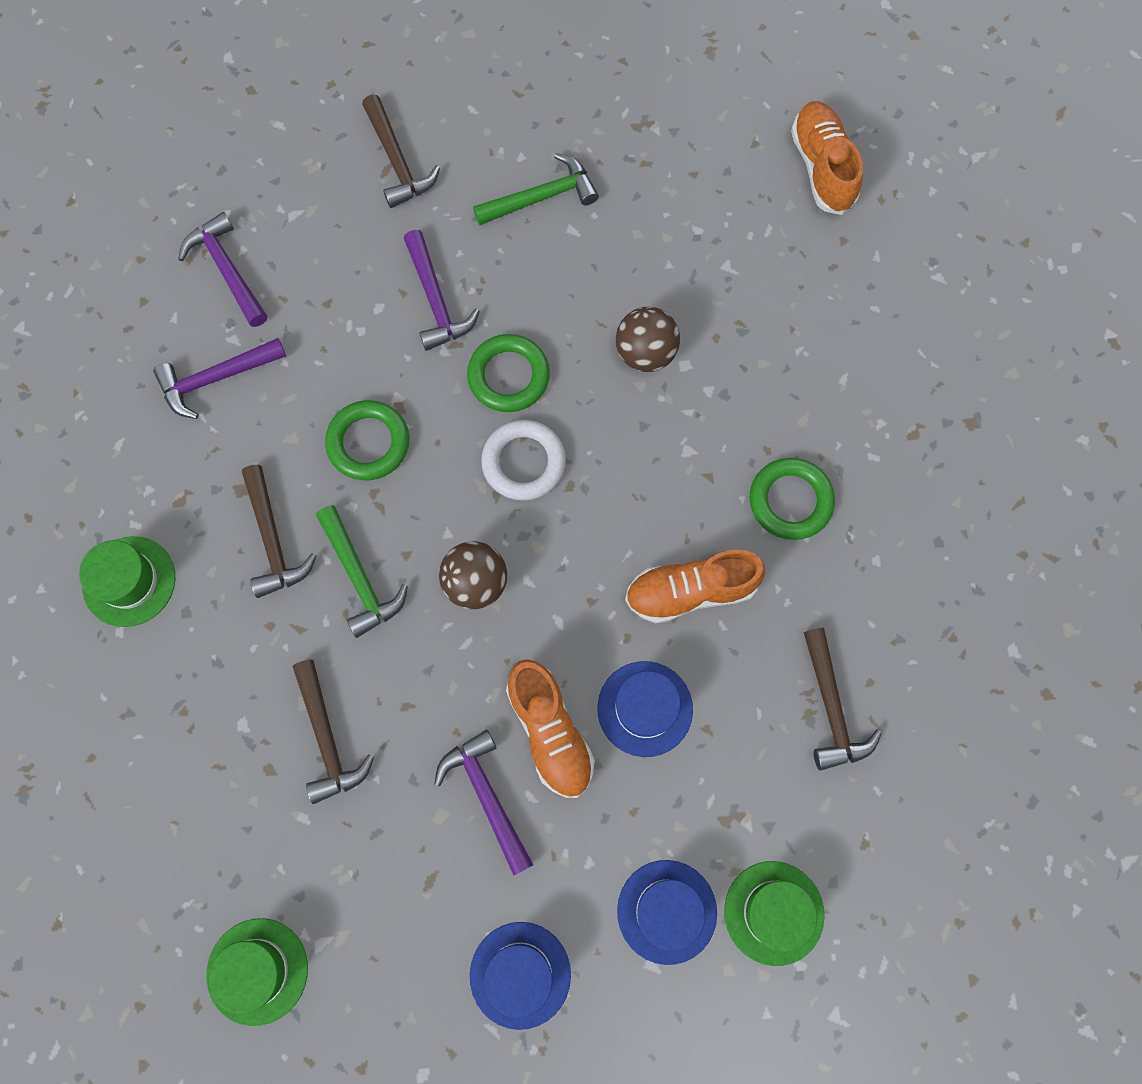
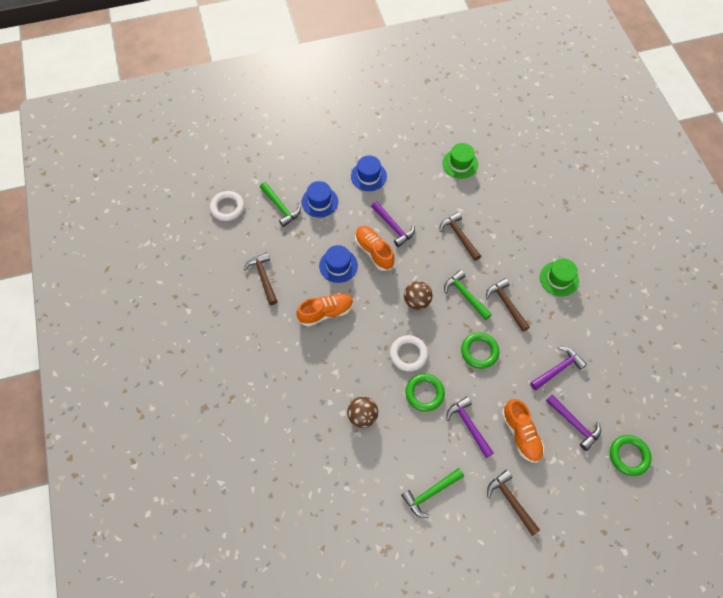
camera: 170 degrees right, 10 degrees down
(773, 912) = (280, 207): green hat -> green hammer
(790, 501) = (287, 357): green ring -> green ring (628, 456)
(822, 167) = (284, 539): orange shoe -> orange shoe (521, 434)
(917, 937) = (227, 207): none -> white ring

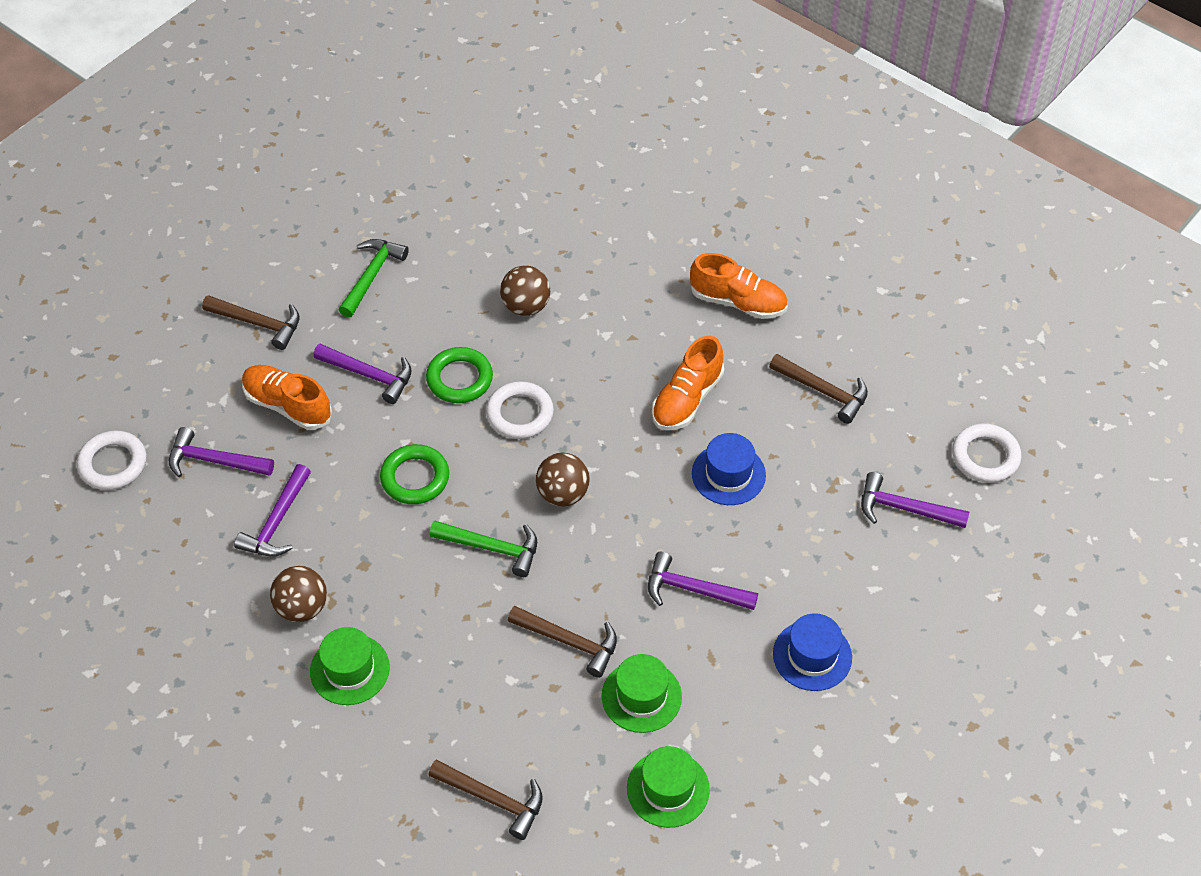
camera: 145 degrees right, 10 degrees down
(280, 207) = (905, 509): green hammer -> purple hammer
(319, 202) = (852, 557): blue hat -> none
(374, 251) = (691, 529): orange shoe -> orange shoe (738, 302)
(446, 199) = (641, 696): none -> green hat
(506, 304) = (415, 573): brown hammer -> brown hammer (493, 799)
(566, 319) = (302, 607): none -> brown ball
(628, 456) = (113, 464): green ring -> white ring

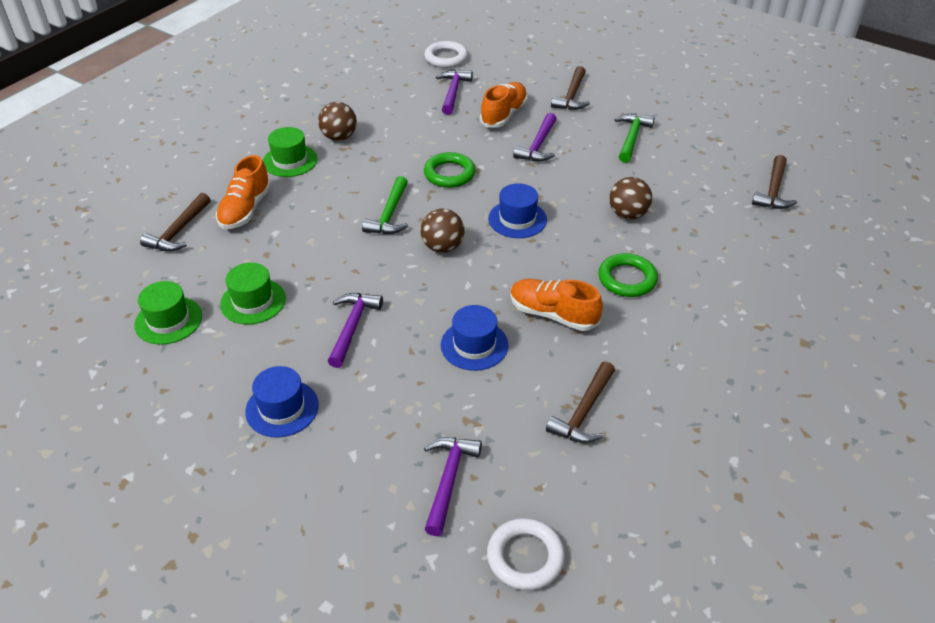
camera: 85 degrees right, 10 degrees down
(277, 522) = (407, 121): purple hammer -> none
(372, 276) = (631, 138): green hammer -> green hammer turned 90 degrees counterclockwise
(459, 379) = (545, 187): green ring -> green ring (627, 279)
(520, 414) = (517, 219): white ring -> blue hat
(569, 642) = (305, 259): brown hammer -> brown hammer (773, 191)
(738, 302) = (677, 345): orange shoe -> orange shoe (245, 209)

